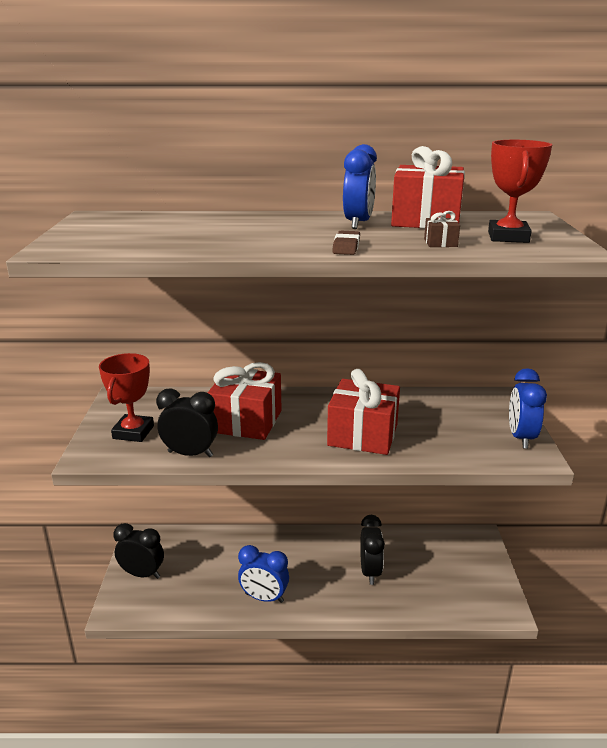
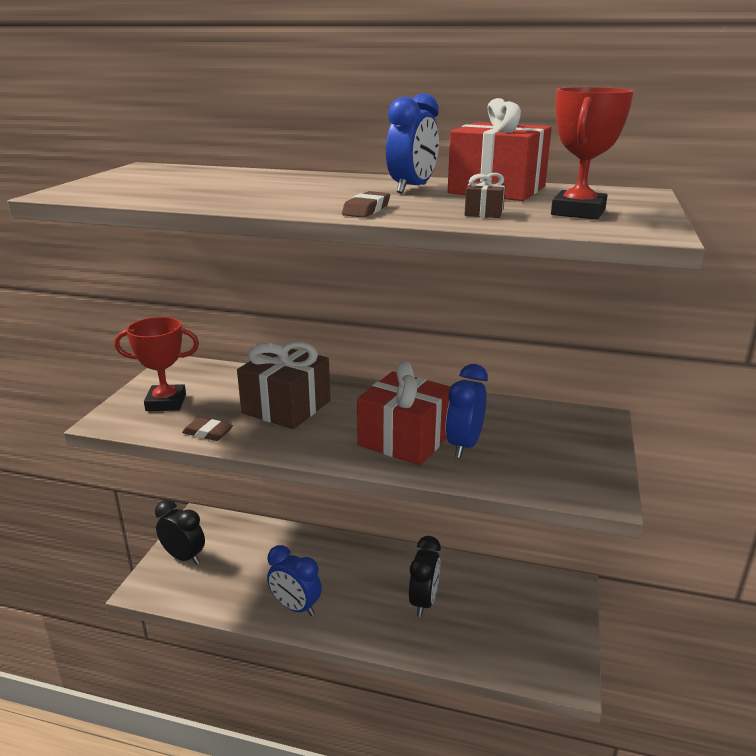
camera: 15 degrees right, 0 degrees up
(133, 432) = (166, 402): red trophy -> red trophy turned 60 degrees clockwise
(190, 454) = (207, 433): black clock -> brown eraser
(246, 421) = (286, 407): red gift -> brown gift
(521, 438) = (596, 470): blue clock -> blue clock (464, 445)

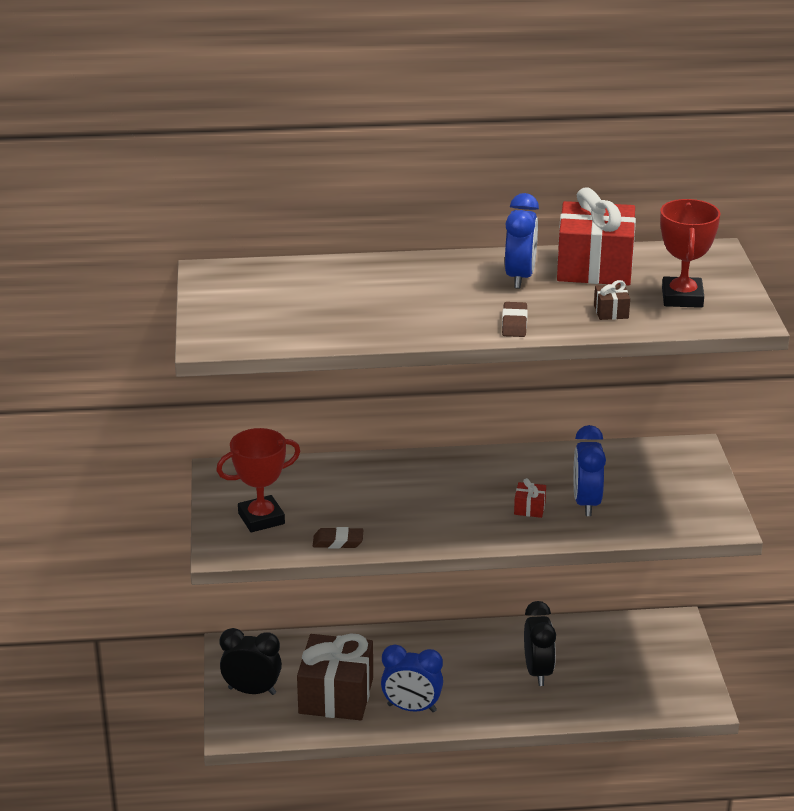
camera: 20 degrees left, 5 degrees up
(286, 407) = (390, 498): brown gift -> brown gift (336, 695)
(405, 439) = (529, 508): red gift -> red gift, size x0.40

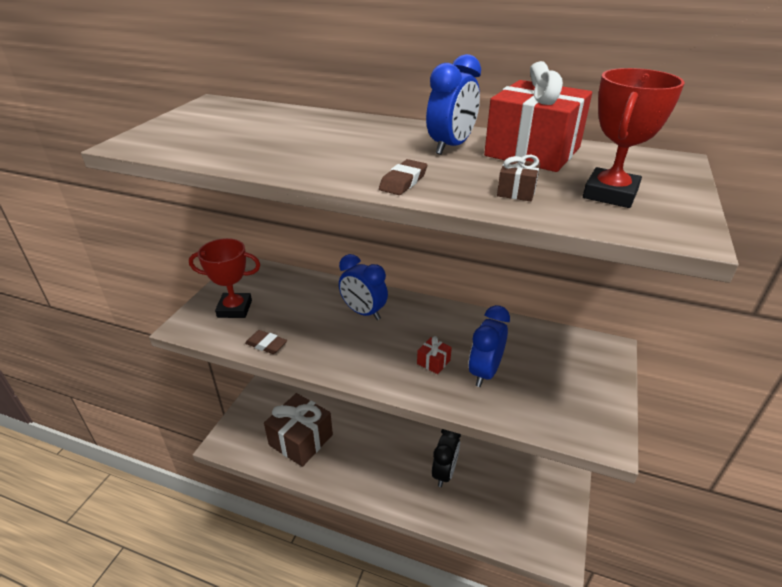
camera: 25 degrees right, 5 degrees up
(252, 691) = (255, 416): black clock -> none
(411, 708) = (340, 470): blue clock -> blue clock (363, 312)

